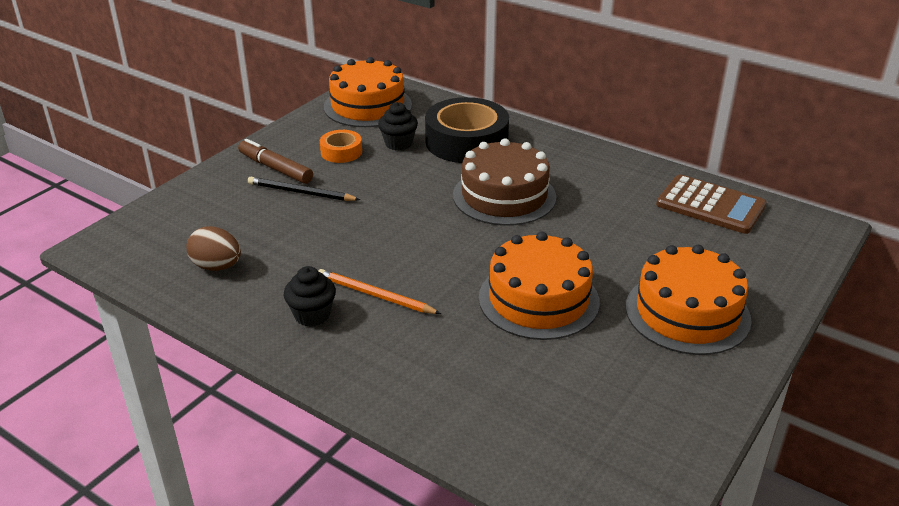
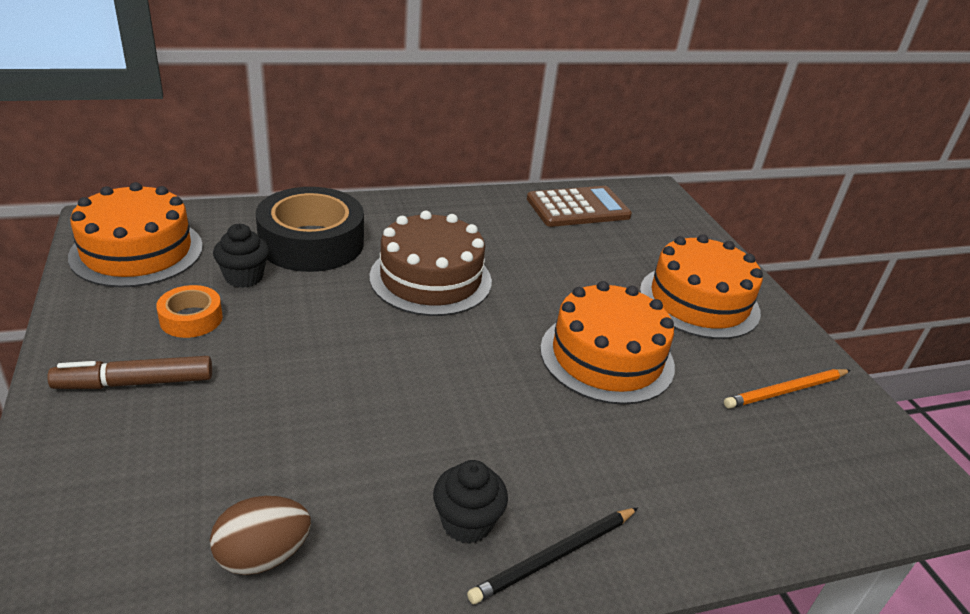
camera: 55 degrees left, 0 degrees up
(301, 192) = (219, 393): black pencil -> black pencil (554, 556)
(375, 295) = (486, 452): orange pencil -> orange pencil (786, 391)

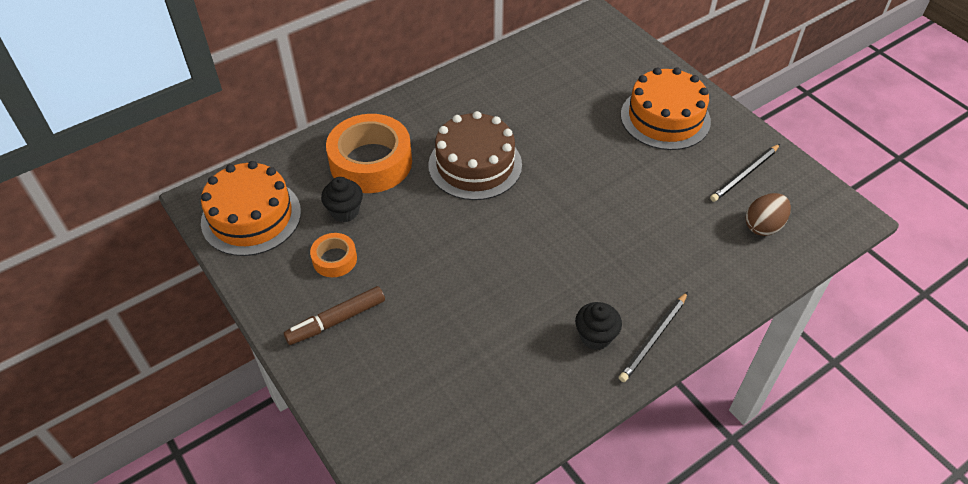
camera: 15 degrees left, 15 degrees up
(263, 556) = (494, 399): brown egg -> brown egg (763, 226)
(311, 242) = (371, 162): black tape -> orange tape
(578, 208) = (545, 57): brown calculator -> none
(607, 357) = (624, 188): orange cake -> none
(786, 391) = (744, 174): orange pencil -> black pencil

